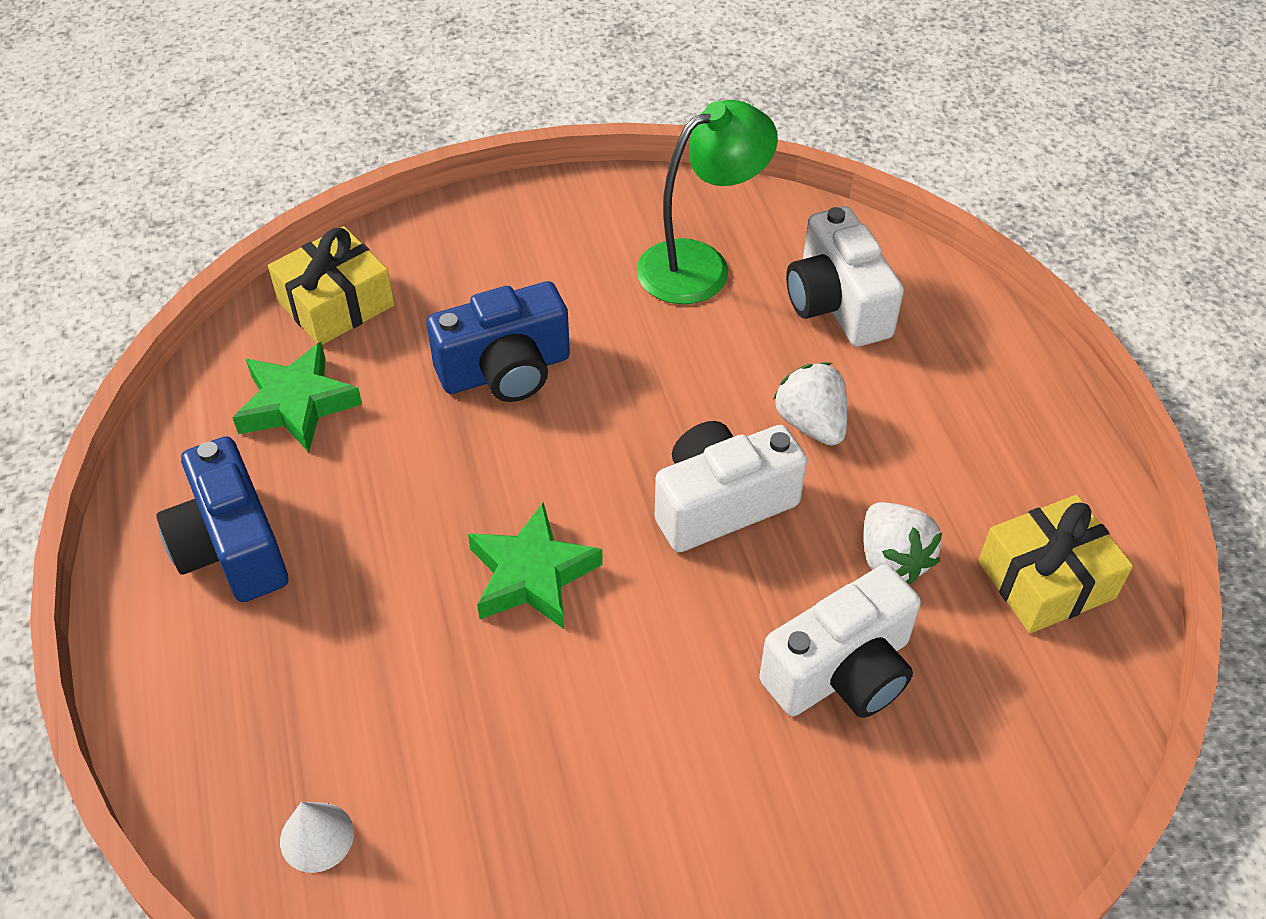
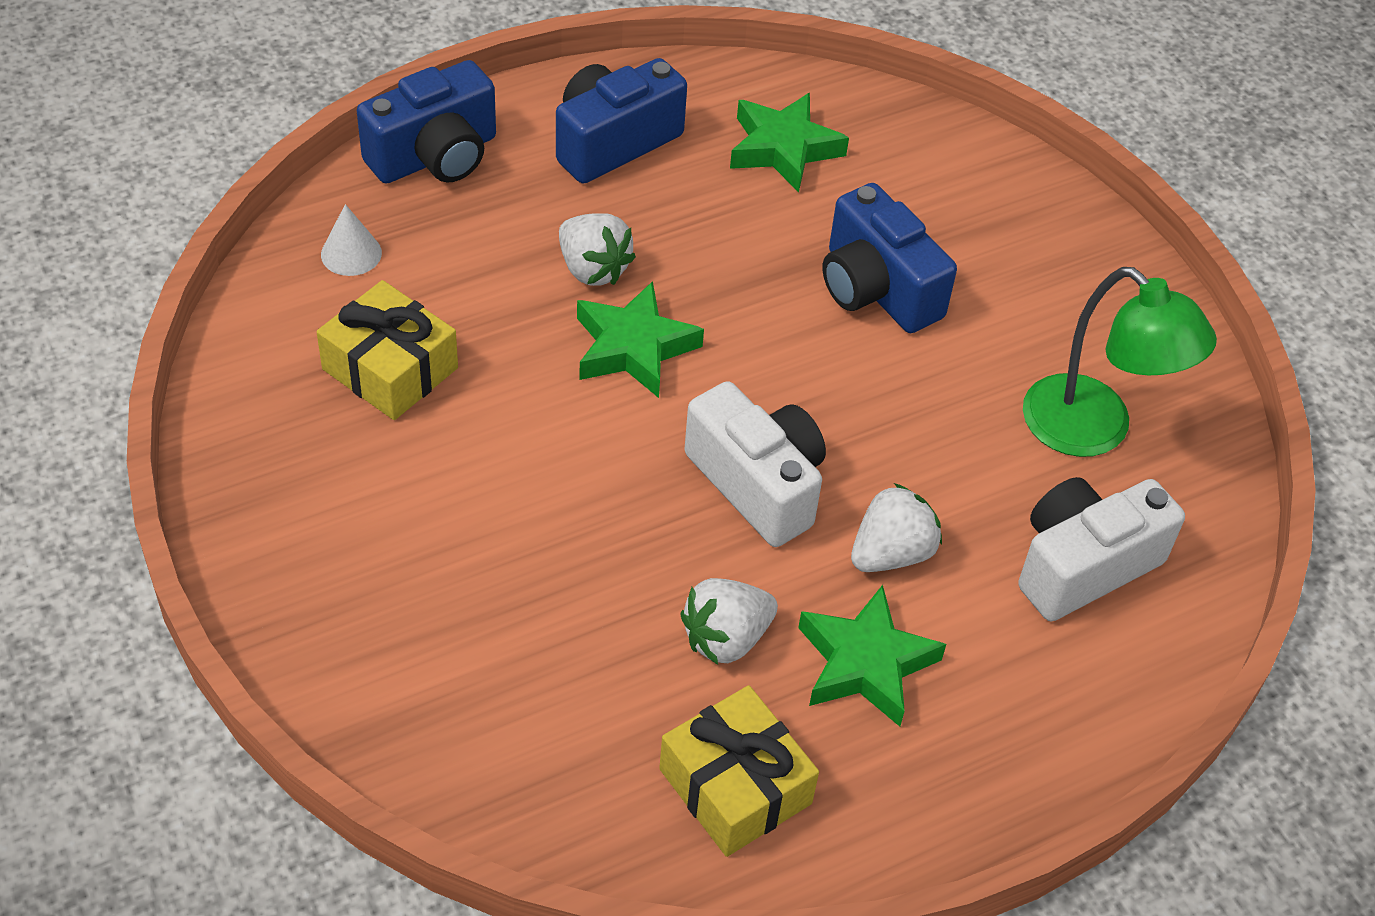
camera: 75 degrees right, 0 degrees up
(186, 727) = (435, 156): none -> blue camera
(336, 303) = (918, 149): yellow gift -> yellow gift (390, 368)
(414, 594) = (593, 269): none -> white strawberry
(842, 672) = (577, 601): white camera -> none
(924, 464) = (865, 663): none -> green star

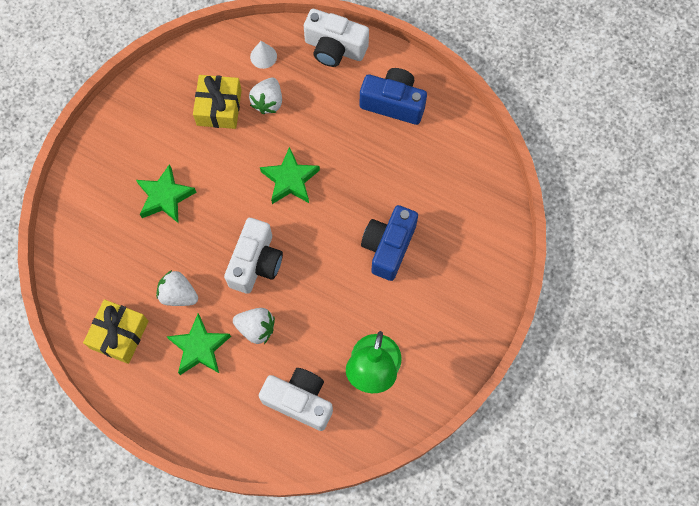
camera: 60 degrees right, 20 degrees up
(435, 156) = (334, 48): blue camera -> white camera
(593, 269) = (319, 140): white strawberry -> white strawberry (268, 102)
(783, 149) = (441, 166): green star -> green star (165, 197)

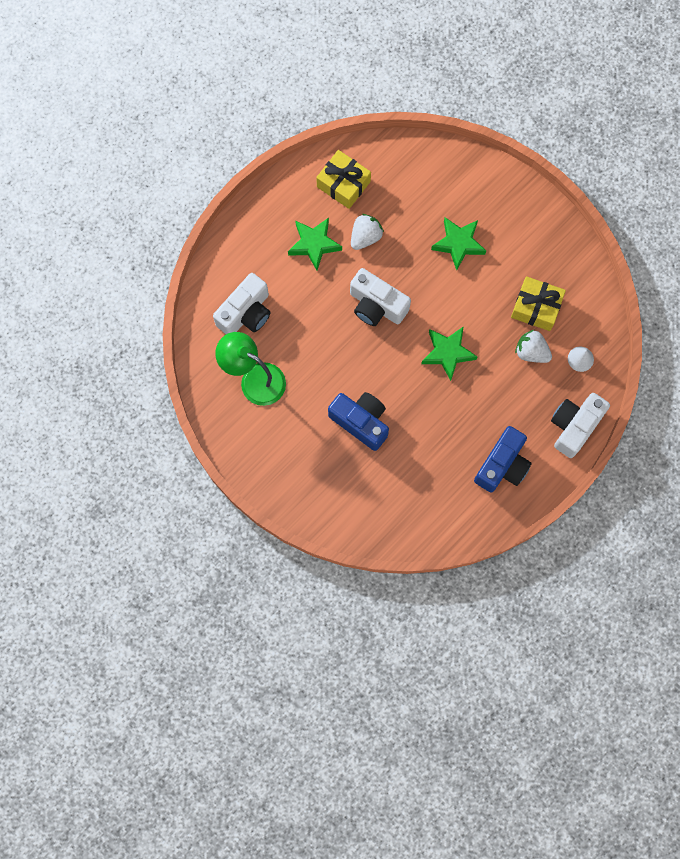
camera: 105 degrees right, 5 degrees up
(256, 328) = (318, 293): white strawberry -> none

